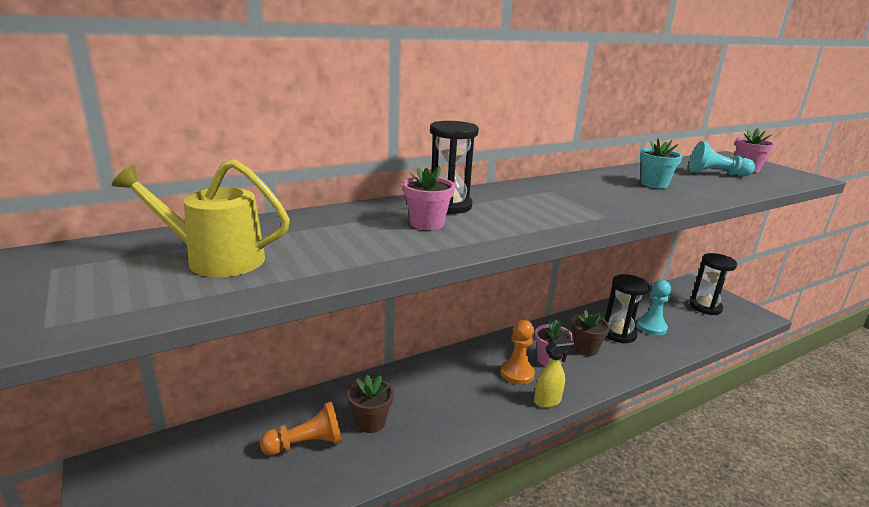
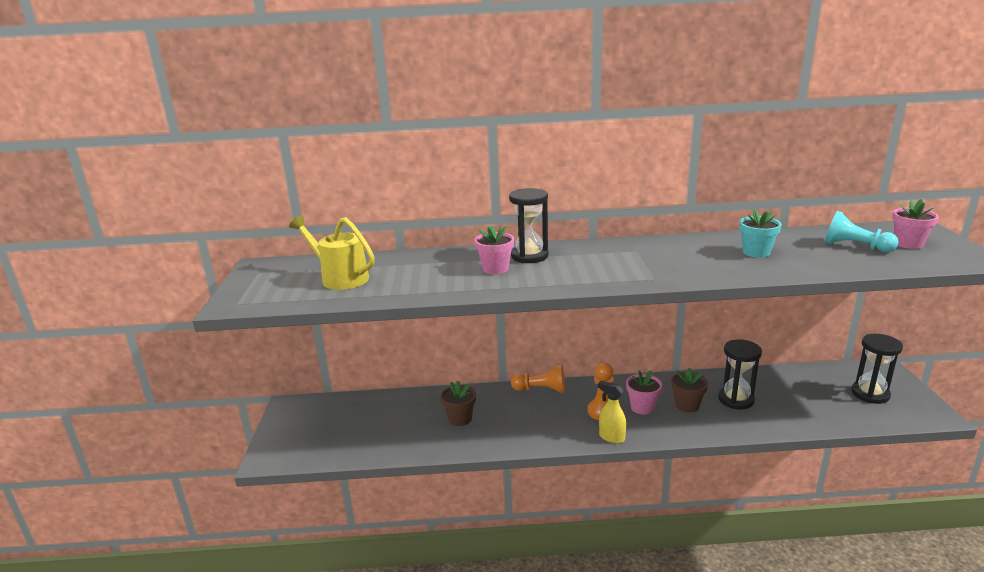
camera: 30 degrees right, 0 degrees up
(306, 444) = (408, 422): orange pawn -> orange pawn (541, 390)
(547, 401) = (611, 437): yellow spray bottle -> yellow spray bottle turned 150 degrees counterclockwise
(651, 327) = (779, 400): turquoise pawn -> none

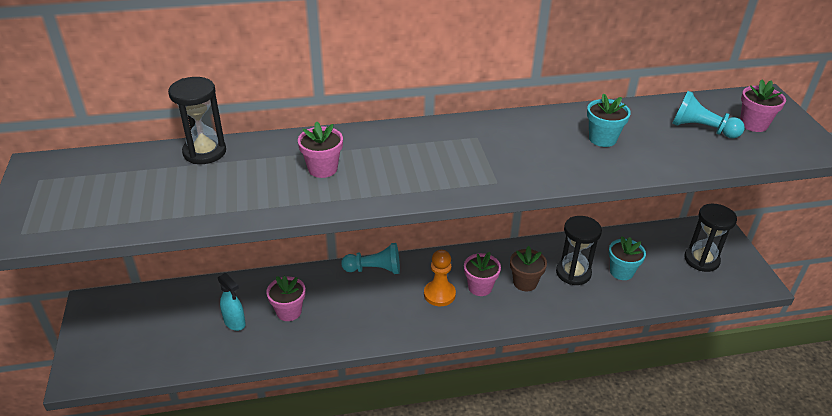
camera: 10 degrees left, 15 degrees up
(339, 278) = (141, 187): yellow watering can -> none
(410, 425) = (235, 323): none -> turquoise spray bottle
(460, 419) = (289, 311): brown flower pot -> pink flower pot
(529, 256) = (360, 147): black hourglass -> black hourglass (204, 152)
(541, 390) = (374, 269): orange pawn -> turquoise pawn
(611, 437) = (449, 327): yellow spray bottle -> none
(785, 400) = (621, 272): none -> turquoise flower pot

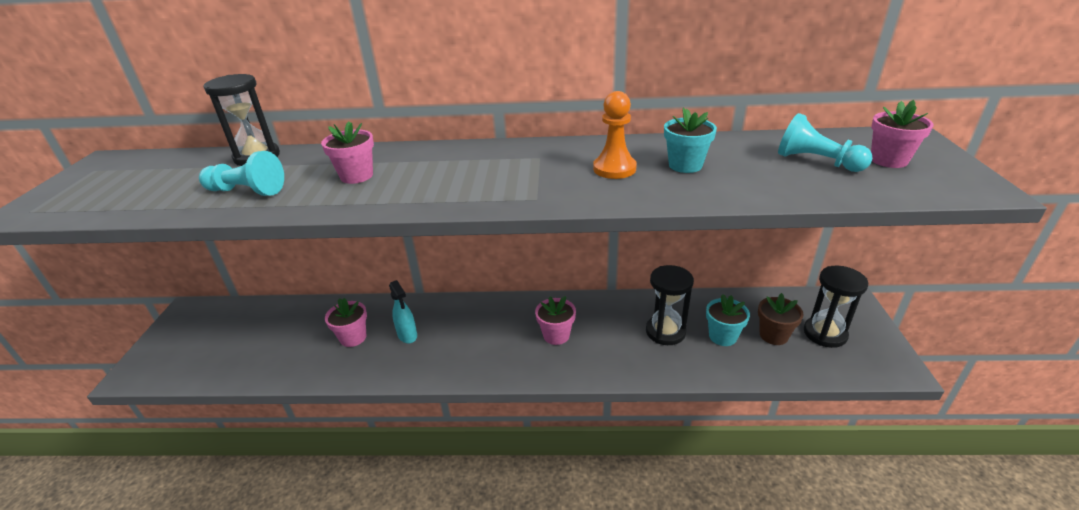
camera: 15 degrees right, 5 degrees down
(235, 323) = (297, 342): turquoise spray bottle -> turquoise spray bottle (407, 336)
(374, 269) = (455, 306): turquoise pawn -> turquoise pawn (247, 191)
(439, 294) = (510, 338): orange pawn -> orange pawn (614, 169)
(525, 282) = (607, 336): brown flower pot -> brown flower pot (773, 335)

